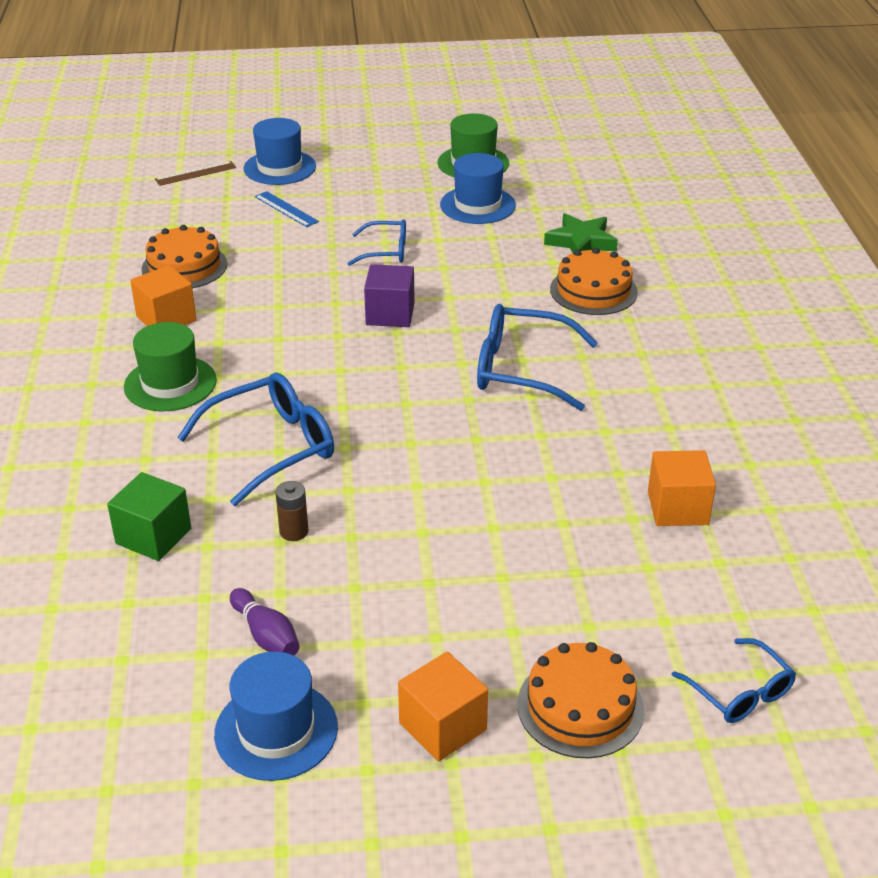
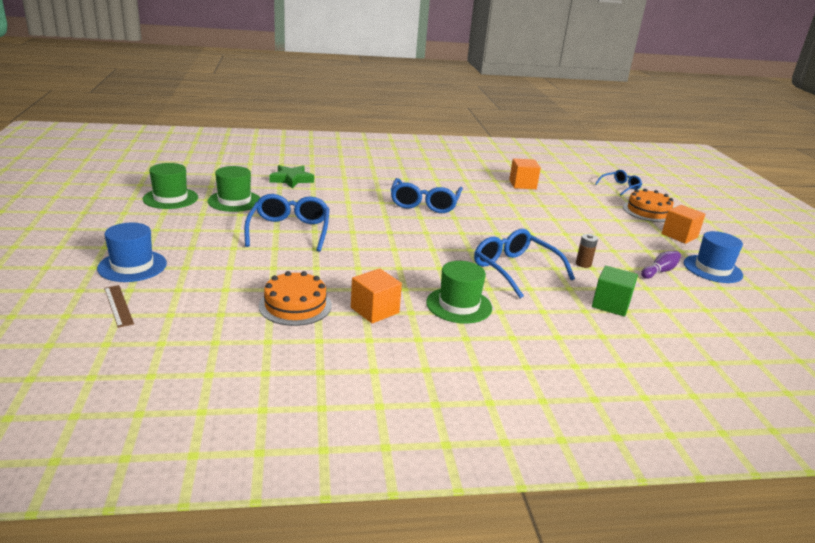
camera: 95 degrees left, 10 degrees down
(286, 209) = (211, 264): blue ruler -> none
(386, 251) = (289, 231): blue glasses -> blue glasses, size x1.70
(390, 314) = (369, 232): purple cube -> none
(477, 205) = (234, 201): blue hat -> green hat
(593, 290) = (346, 182): orange cake -> none

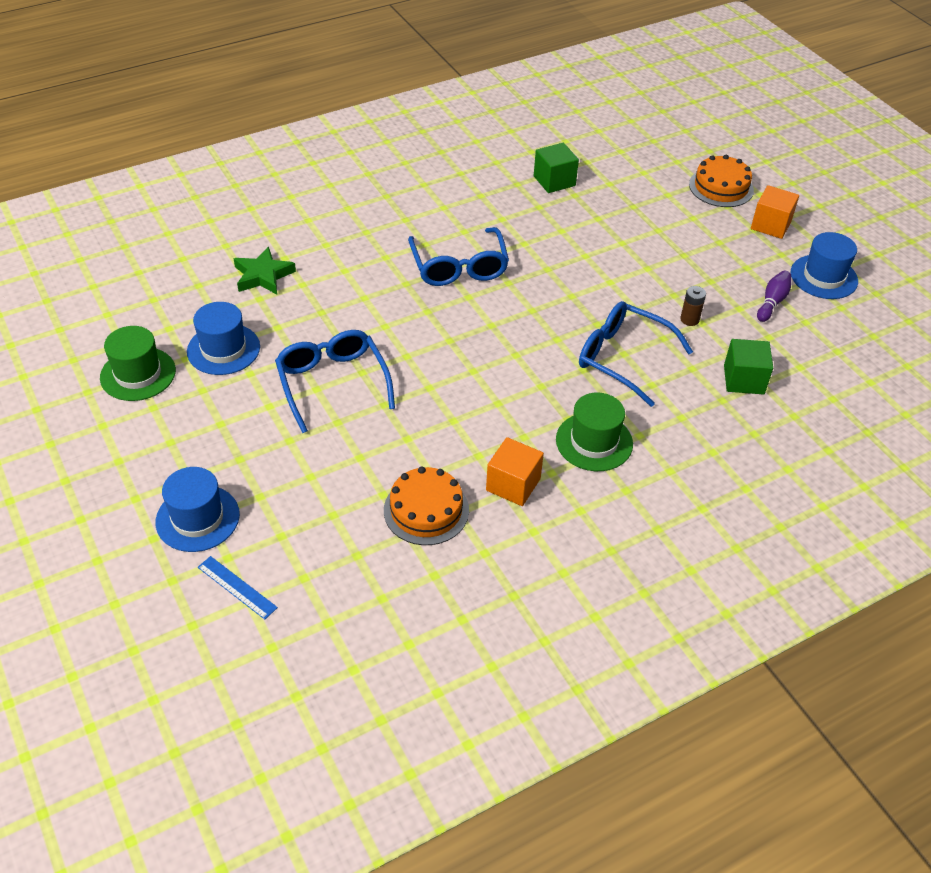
camera: 20 degrees left, 20 degrees up
(118, 305) = (237, 587): brown ruler -> blue ruler
(234, 201) = (223, 349): green hat -> blue hat
(522, 184) = (554, 181): orange cube -> green cube
(620, 187) = (671, 144): blue glasses -> none

